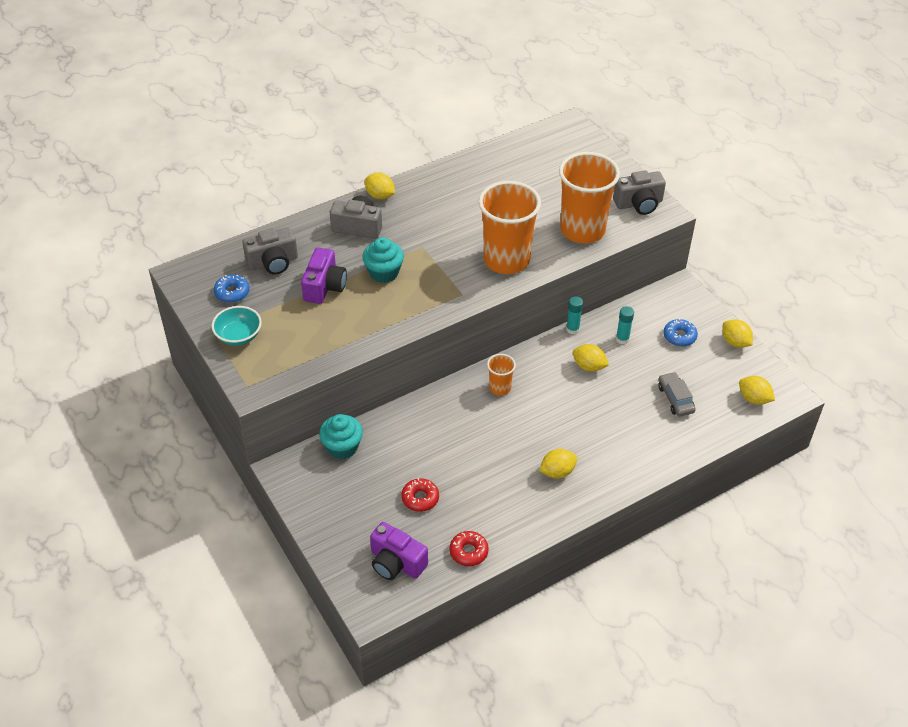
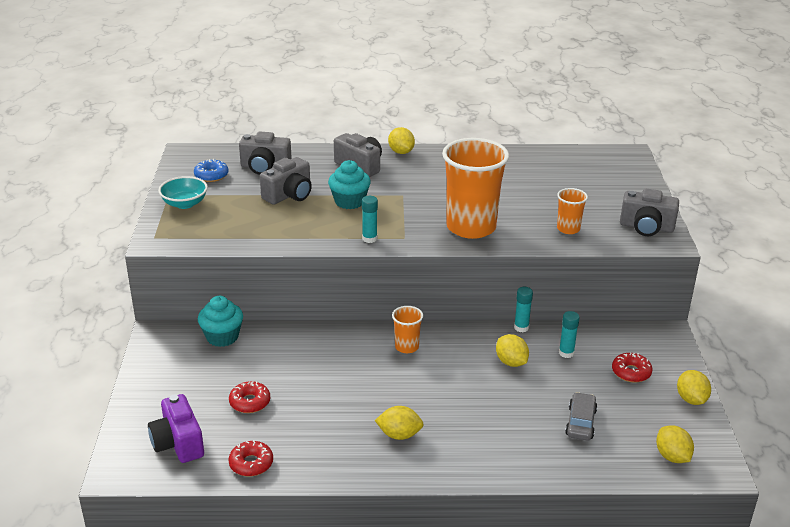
camera: 30 degrees right, 15 degrees down
(324, 287) = (289, 195): purple camera -> grey camera
(435, 307) = (369, 239): none -> turquoise glue stick
(582, 230) = (568, 229): orange cup -> orange cup, size x0.46
(679, 336) = (631, 372): blue donut -> red donut

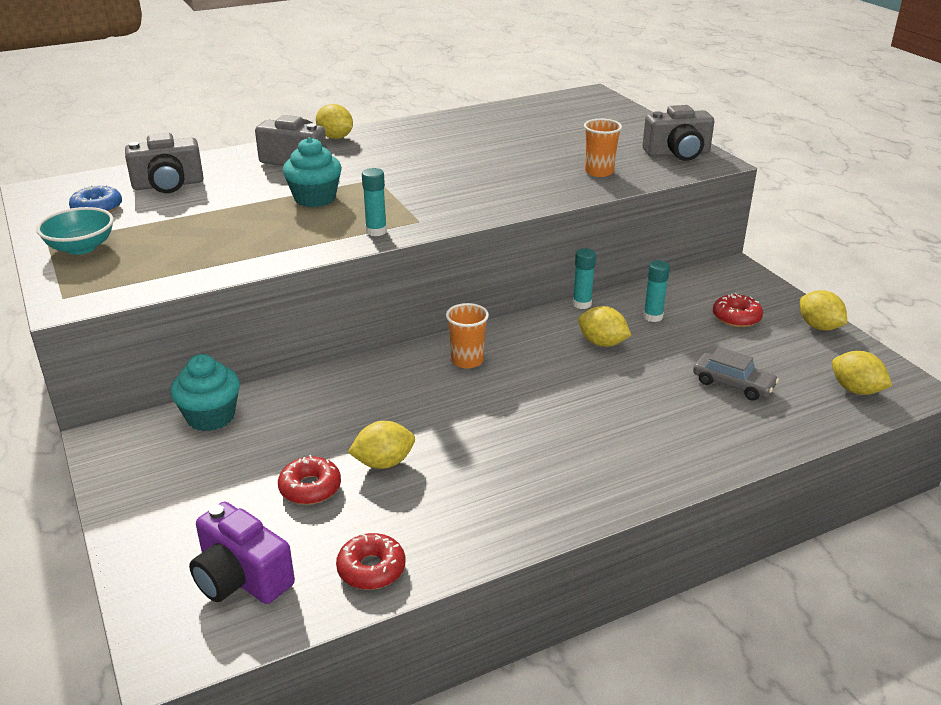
camera: 25 degrees left, 0 degrees up
(289, 195) = (227, 207): grey camera -> none
(399, 435) = (540, 465): yellow lemon -> yellow lemon (383, 463)
(471, 227) = (489, 193): orange cup -> none
(580, 422) = (733, 384): grey car -> grey car turned 135 degrees clockwise

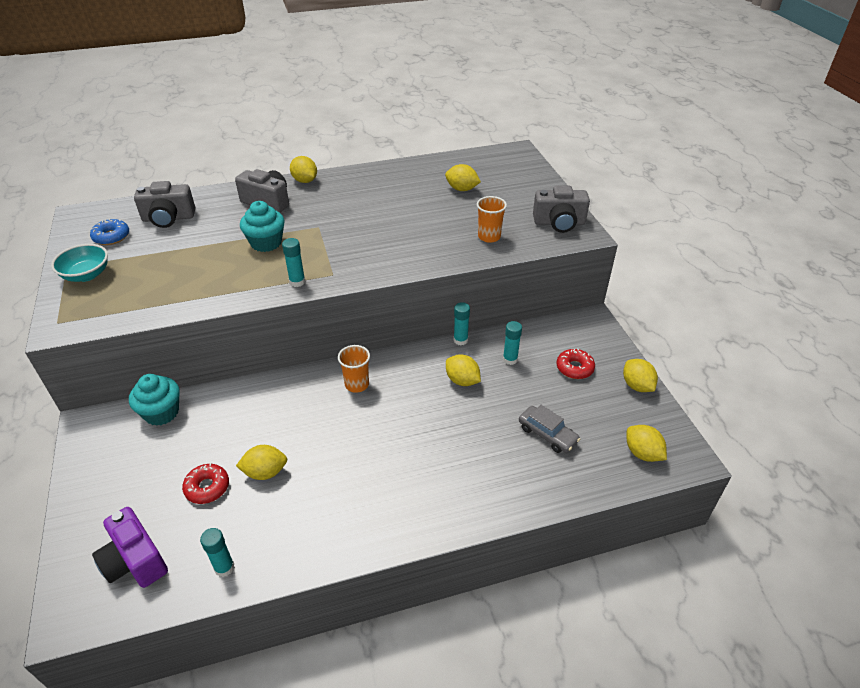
camera: 10 degrees right, 10 degrees up
(371, 569) = (224, 567): red donut -> turquoise glue stick
(542, 132) = (462, 189): none -> yellow lemon

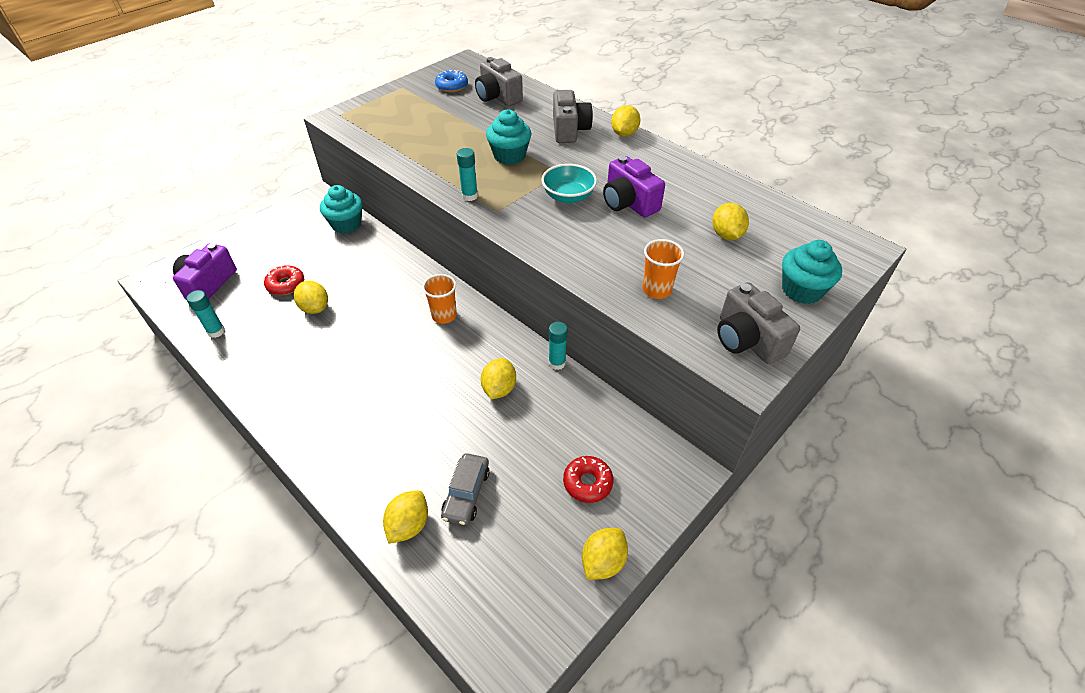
camera: 60 degrees right, 5 degrees up
(86, 275) = (399, 99): turquoise bowl -> turquoise bowl (568, 196)
(389, 211) = (628, 203): none -> purple camera
(510, 359) = (558, 416): turquoise glue stick -> none
(534, 186) = (801, 290): none -> turquoise cupcake
(642, 453) = (490, 604): yellow lemon -> yellow lemon (409, 525)

